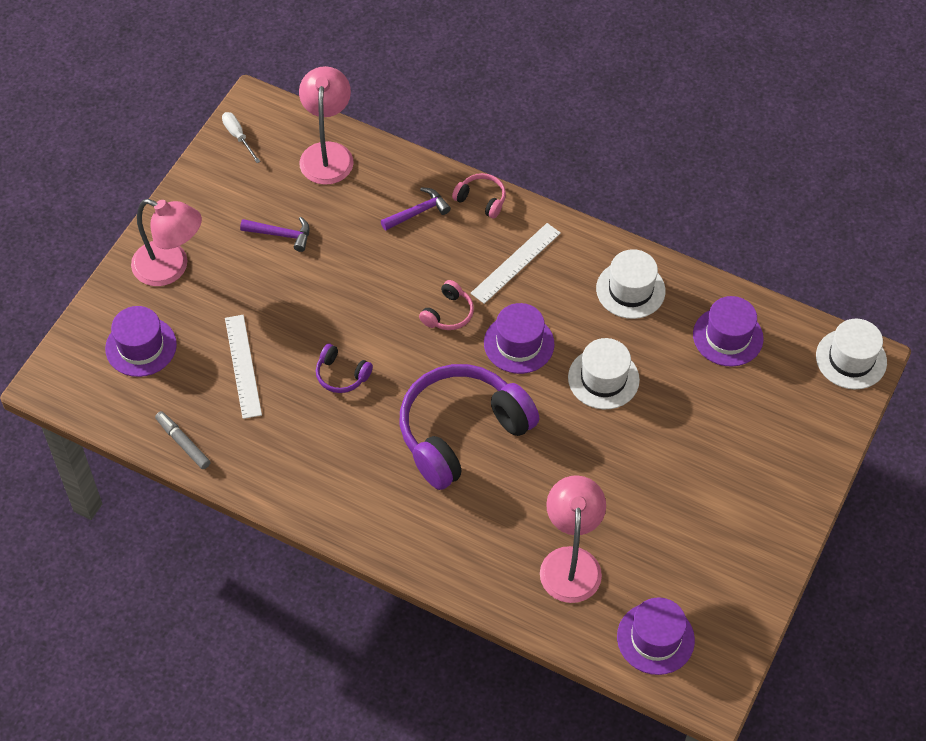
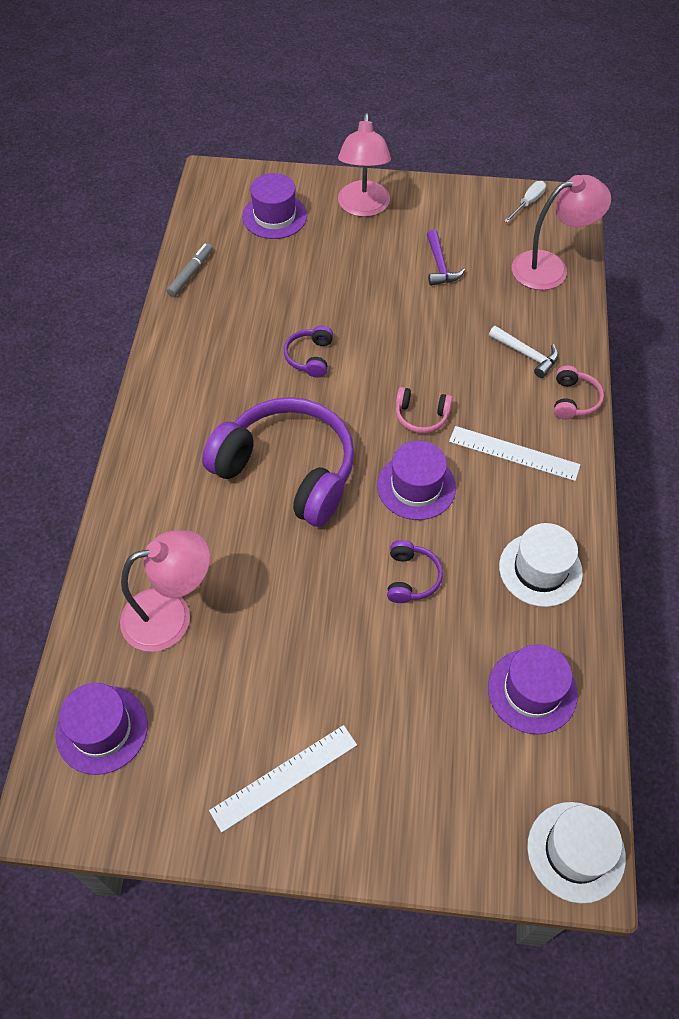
camera: 70 degrees right, 0 degrees up
(243, 366) = (286, 286): white ruler -> white ruler (284, 777)
(418, 212) = (527, 355): purple hammer -> white hammer
(603, 378) = (411, 578): white hat -> purple headphones

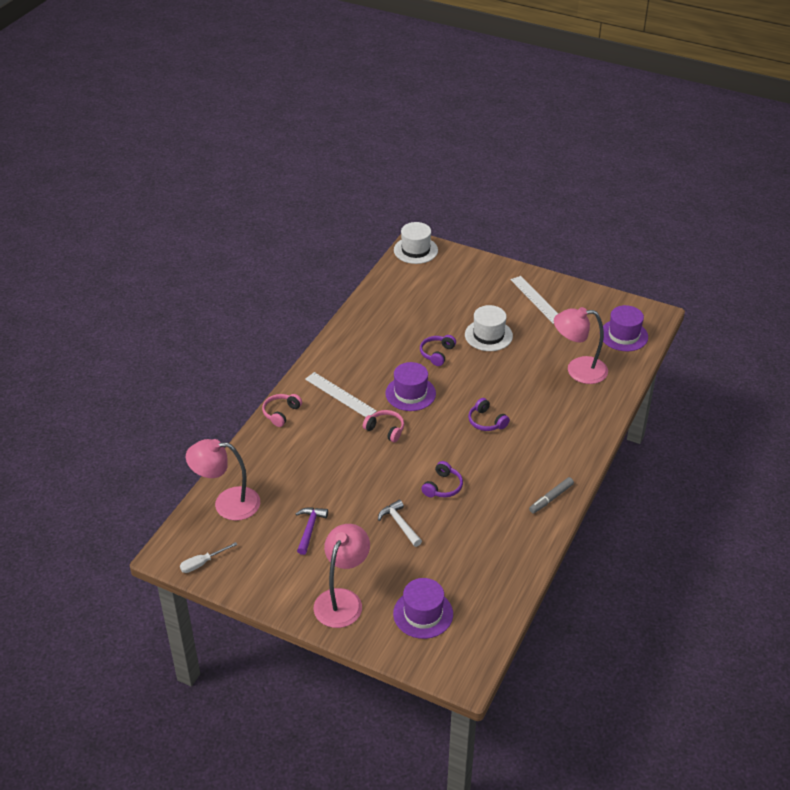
camera: 160 degrees left, 15 degrees down
(191, 274) = (512, 578): grey marker -> grey marker (551, 498)
(284, 777) = (536, 299): white ruler -> white ruler turned 75 degrees clockwise
(287, 471) = (486, 421): purple headphones -> purple headphones, size x0.42
(527, 355) = (291, 447): white hammer -> white hammer (399, 524)
(532, 691) = (401, 298): purple hat -> none
(540, 569) = (364, 340): white hat -> white hat (488, 335)

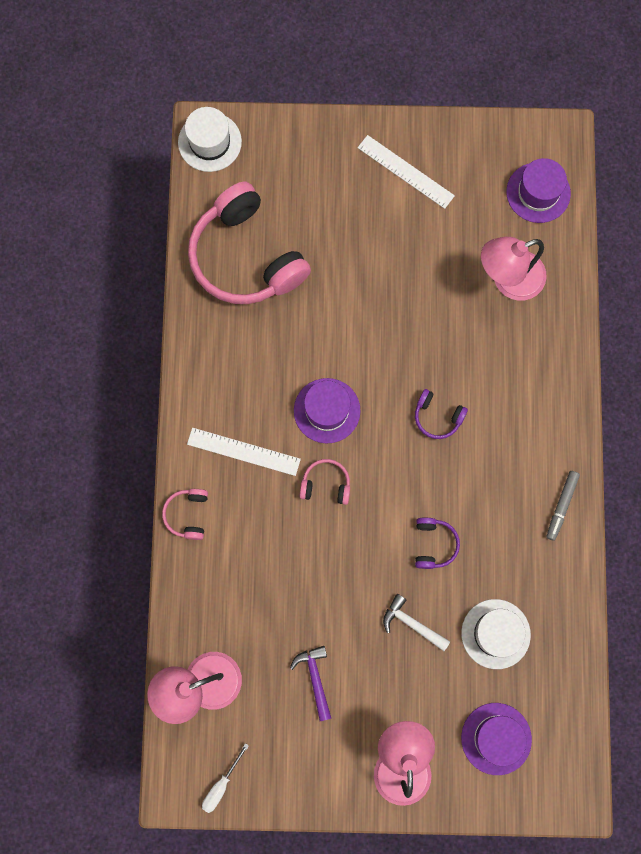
camera: 25 degrees left, 35 degrees up
(404, 306) = (246, 257): none -> pink headphones
(437, 354) = (327, 326): purple headphones -> none
(488, 335) = (375, 265): white hat -> white hat (495, 634)

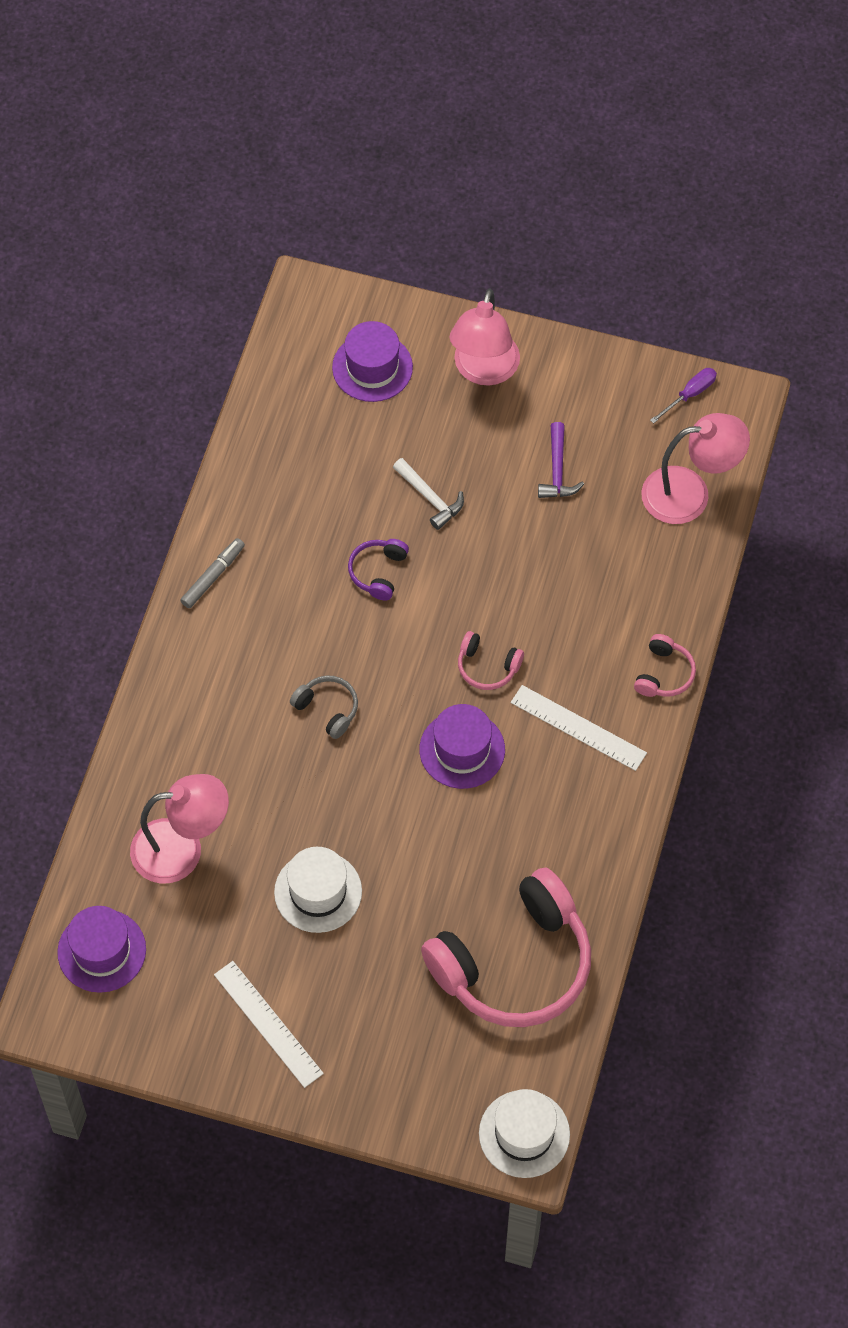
camera: 165 degrees left, 15 degrees down
(221, 785) = (690, 394): white screwdriver -> purple screwdriver
(246, 257) = (514, 964): pink headphones -> pink headphones turned 75 degrees clockwise
(437, 417) = (327, 709): purple headphones -> grey headphones
(495, 634) = (337, 465): white hat -> white hat (318, 892)

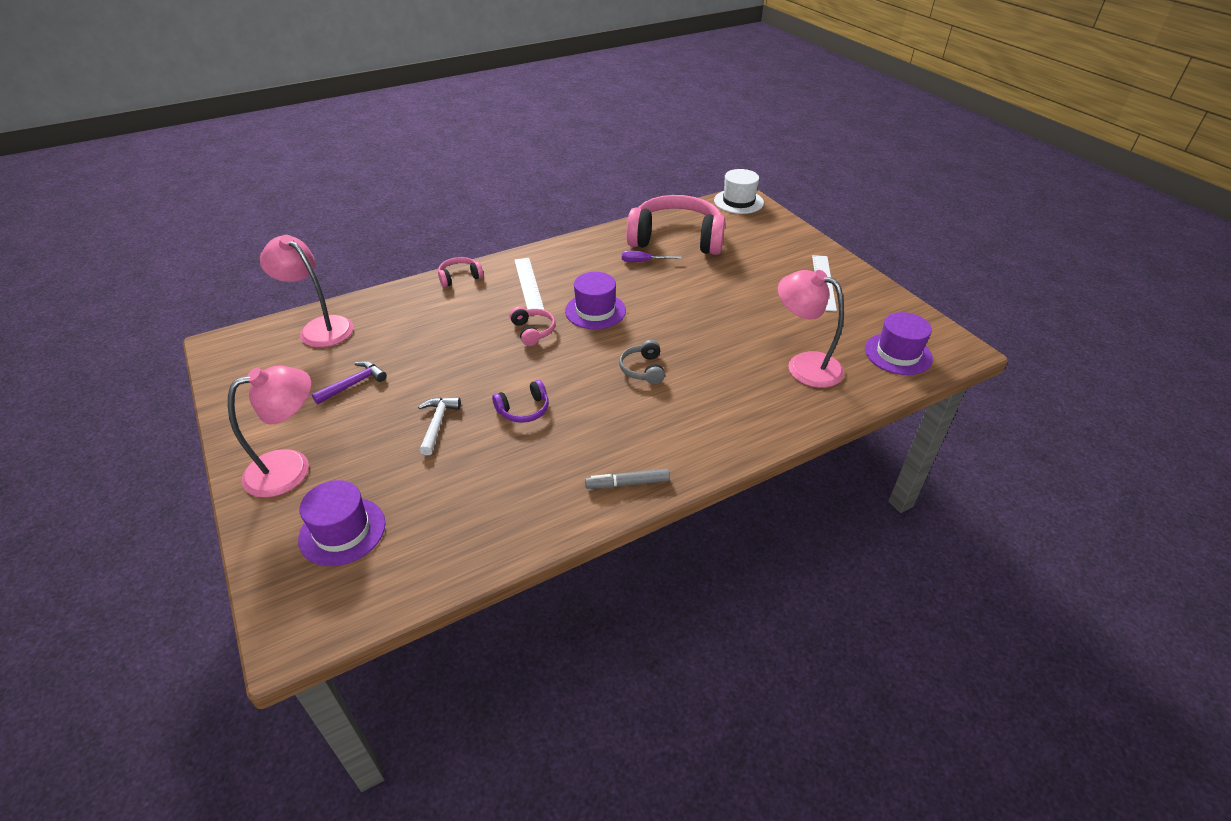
camera: 135 degrees left, 20 degrees down
(318, 892) = (742, 307): white hat -> none
(690, 394) = (232, 366): purple screwdriver -> purple screwdriver (643, 262)

